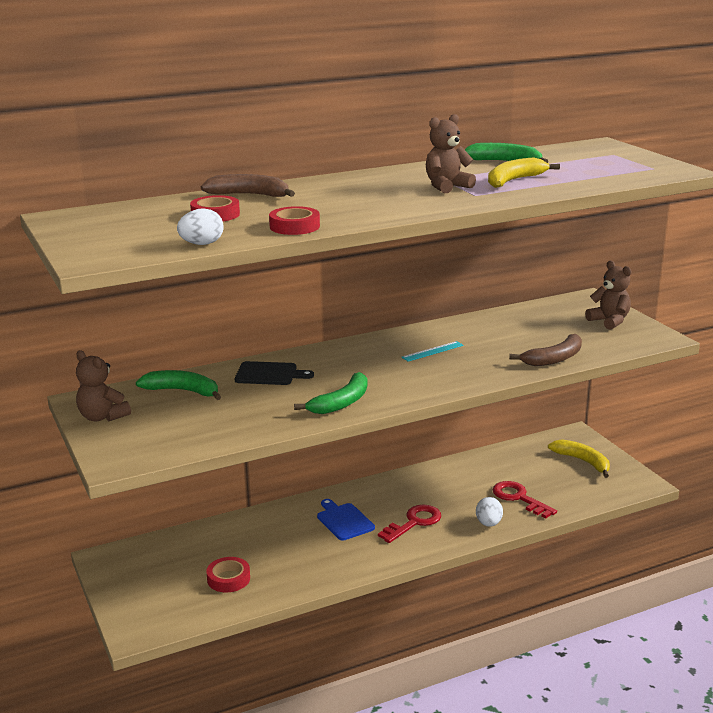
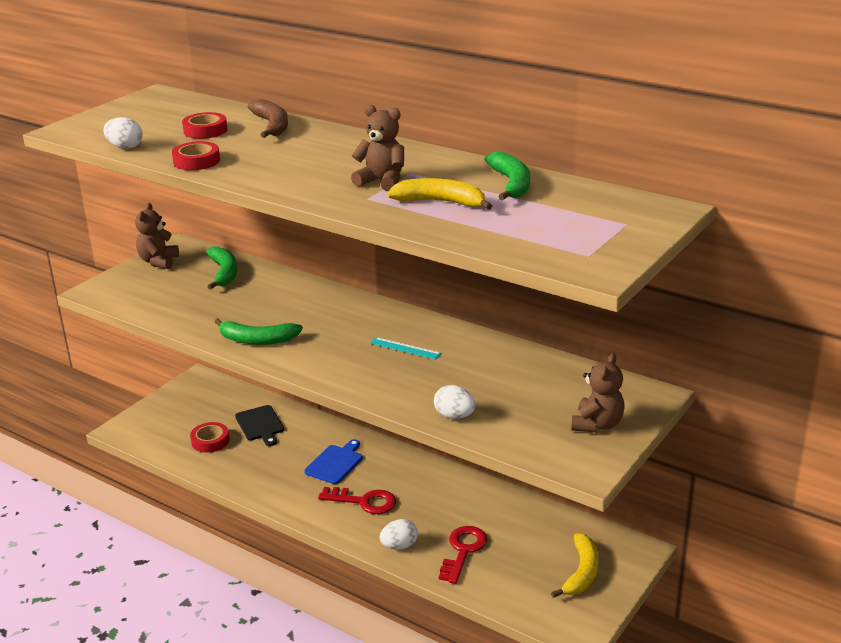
camera: 60 degrees right, 5 degrees up
(269, 374) = (285, 293): black cutting board -> black cutting board (260, 424)
(554, 359) = (454, 416): brown banana -> white egg

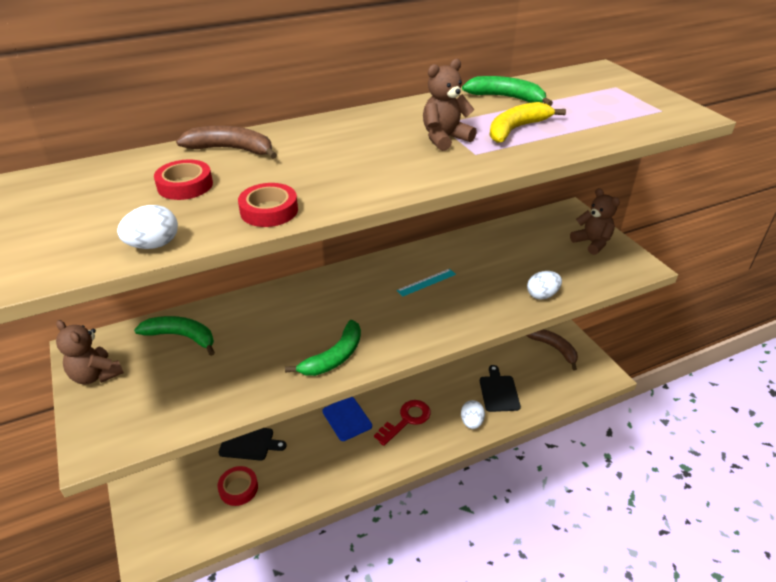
camera: 60 degrees left, 10 degrees up
(463, 551) = (498, 391): red key -> black cutting board
(581, 573) = (553, 348): yellow banana -> brown banana

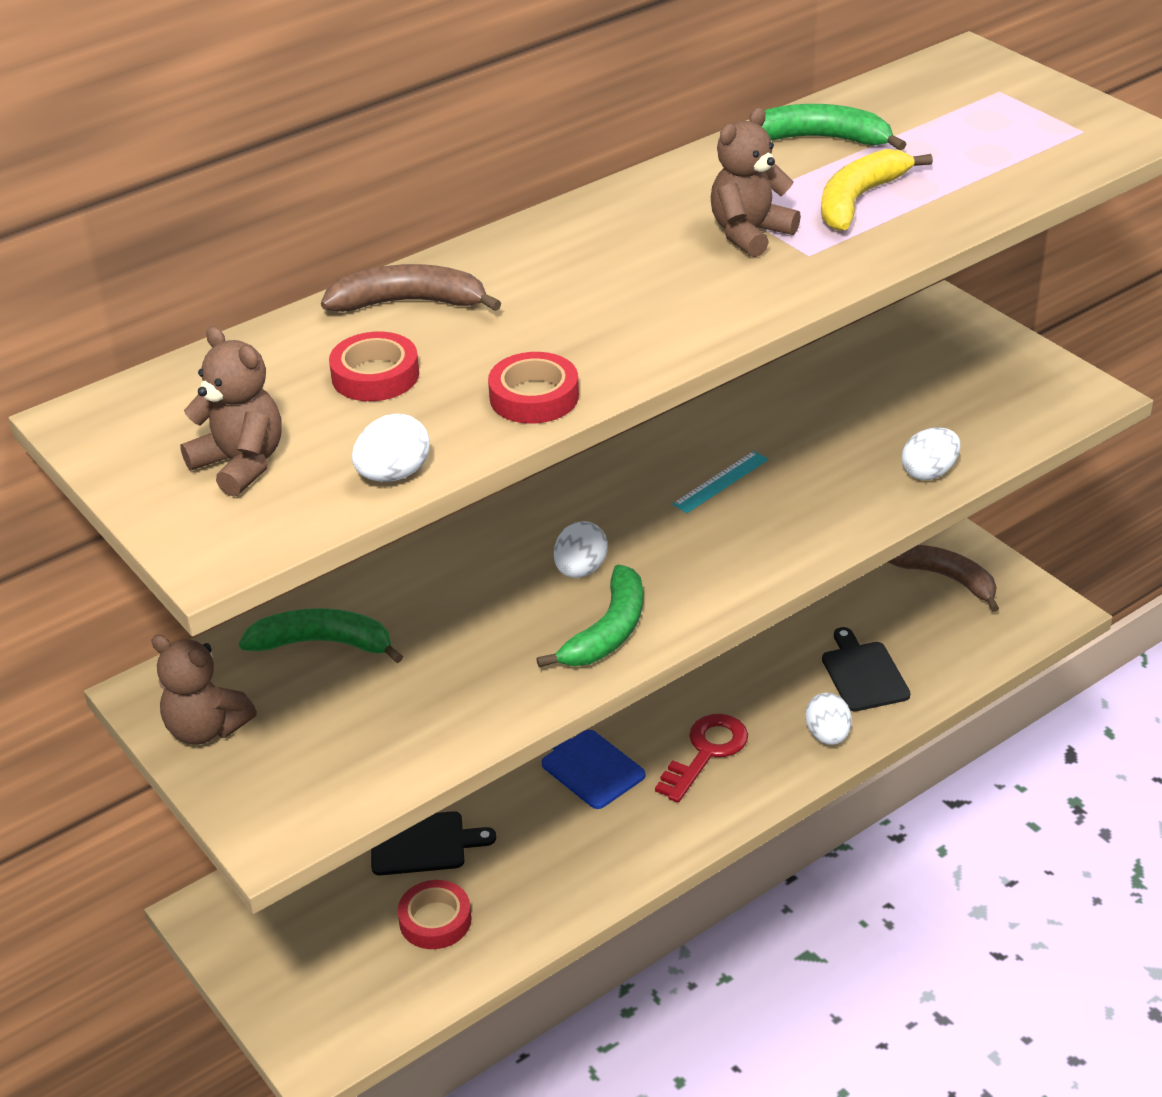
camera: 10 degrees left, 0 degrees up
(334, 319) = (580, 570): none -> white egg
(592, 243) = (994, 365): brown teddy bear -> brown teddy bear (241, 464)

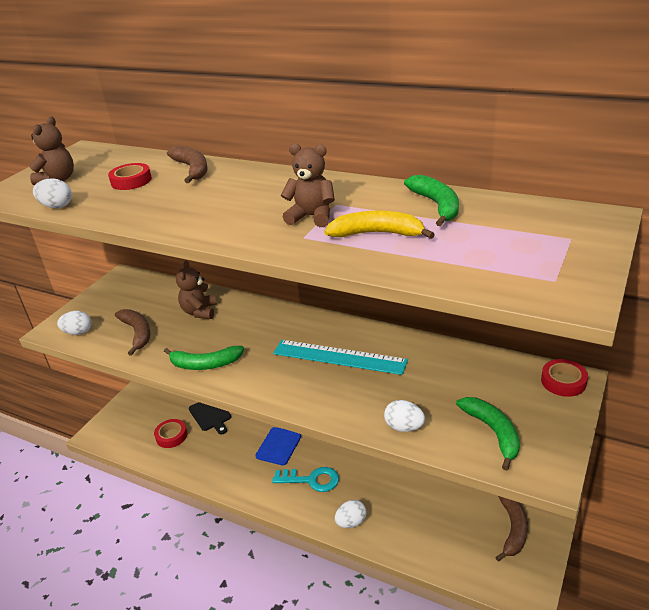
camera: 65 degrees right, 5 degrees down
(206, 728) = (106, 294): brown teddy bear -> brown teddy bear (200, 312)
(323, 643) = (164, 298): green banana -> green banana (493, 432)
(419, 702) = (137, 333): none -> brown banana
(534, 397) = (127, 214): red tape -> red tape (563, 381)
(580, 570) = (245, 341): white egg -> white egg (78, 332)
(706, 752) = (311, 480): red key -> turquoise key
(721, 482) = (339, 357): turquoise ruler -> turquoise ruler, size x2.05
(863, 674) = (406, 520): black cutting board -> none

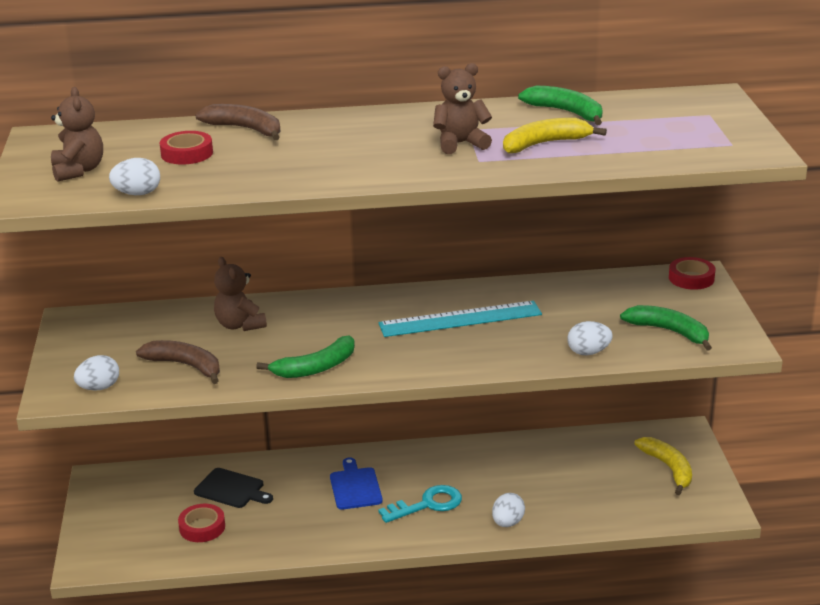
camera: 35 degrees left, 5 degrees down
(513, 529) = (668, 468): brown banana -> yellow banana

